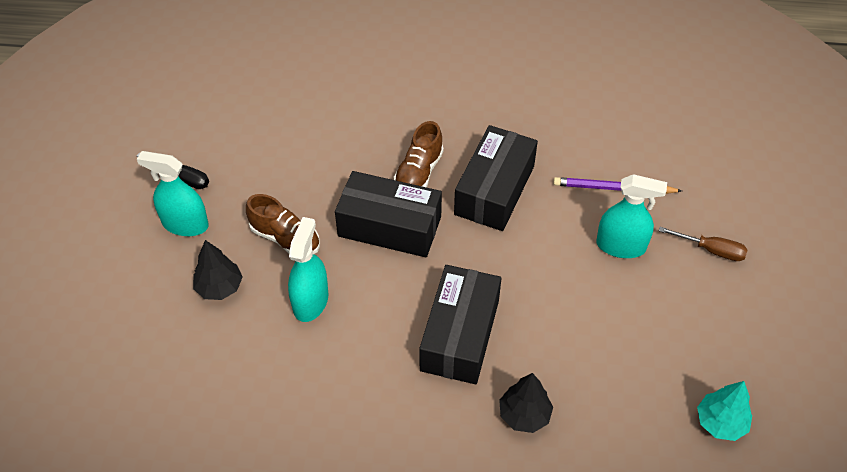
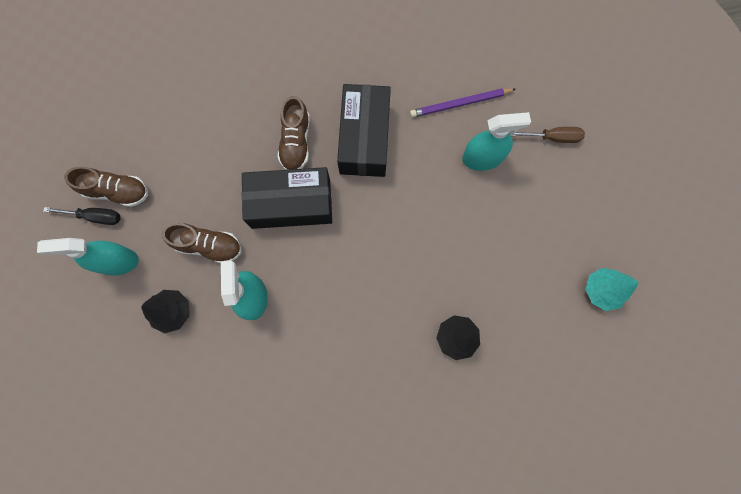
camera: 20 degrees left, 25 degrees up
(215, 162) = (117, 191): none -> brown shoe
(460, 335) = (384, 285): black box -> none

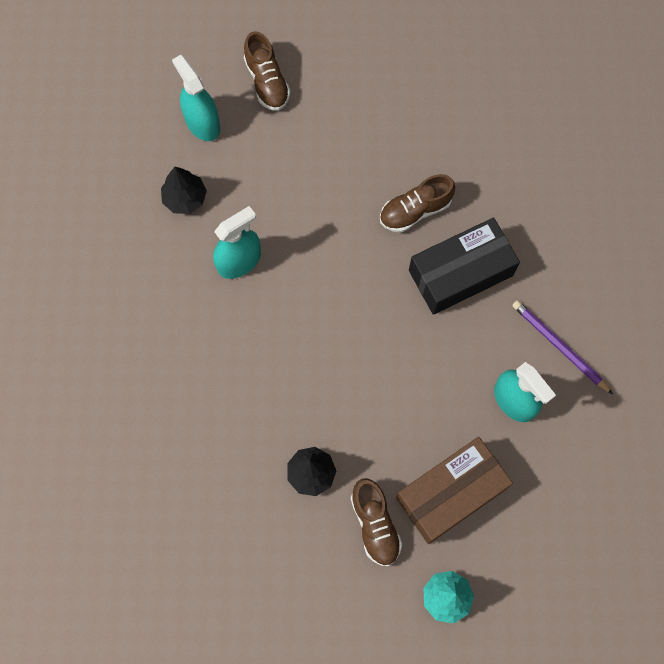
camera: 60 degrees right, 5 degrees down
(95, 216) = (232, 78): black screwdriver -> none
(209, 245) = (264, 192): brown shoe -> brown shoe (375, 525)
(291, 204) = (350, 242): black box -> none
(526, 242) = (451, 493): none -> brown box
(553, 137) = (584, 462): brown screwdriver -> none

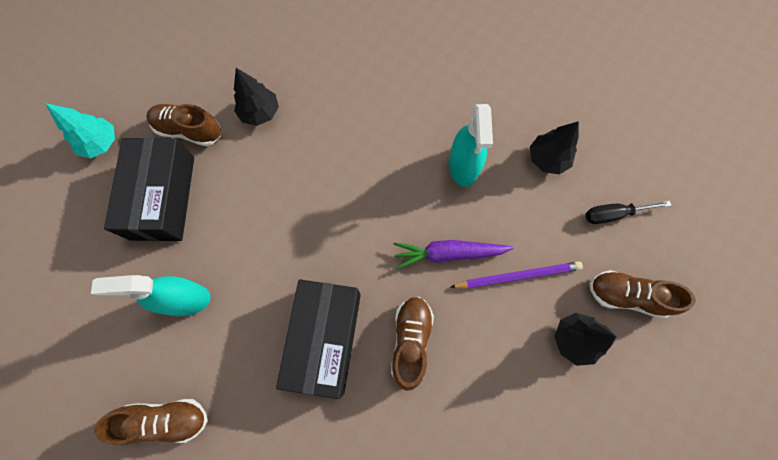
camera: 125 degrees right, 0 degrees up
(202, 123) = (613, 214): turquoise spray bottle -> black screwdriver
(326, 225) = (448, 253): none -> purple carrot
(328, 100) = (574, 339): none -> black tree
(451, 493) = (163, 197): brown box -> black box
(559, 347) = (195, 376): purple pencil -> purple pencil (517, 276)
(602, 343) = (166, 419): none -> brown shoe

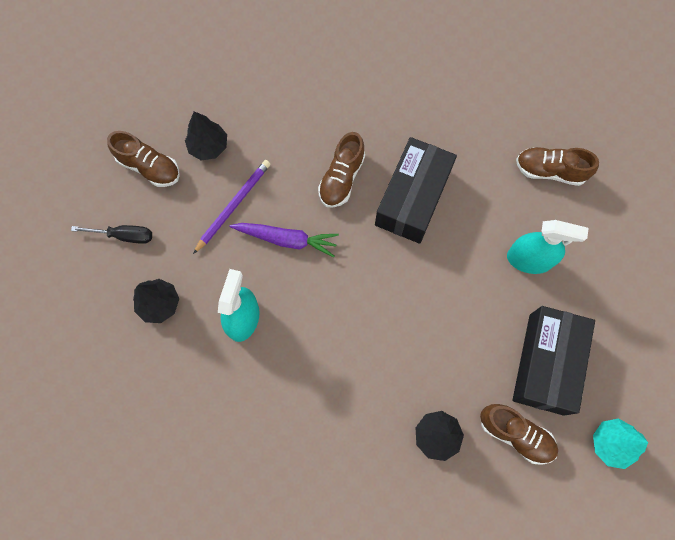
camera: 165 degrees left, 0 degrees up
(517, 276) = (233, 206): purple pencil -> purple pencil turned 120 degrees clockwise

